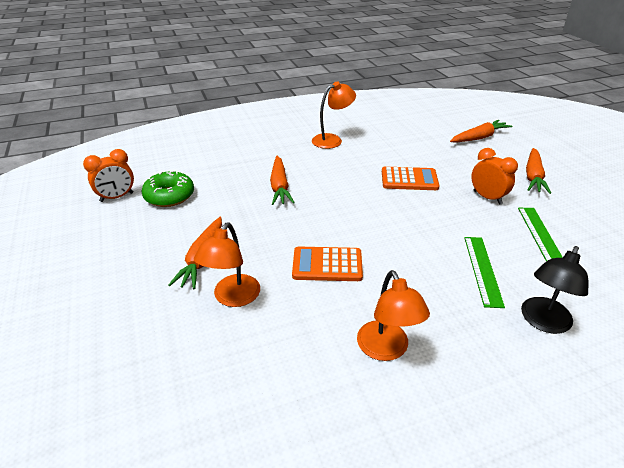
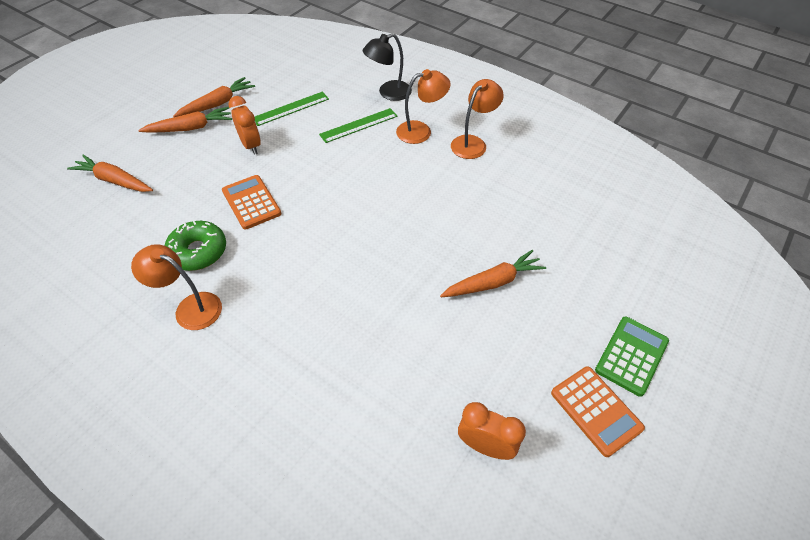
camera: 125 degrees left, 15 degrees up
(49, 294) = (631, 356): none -> green calculator
(169, 196) = (437, 388): green donut -> green donut (198, 251)
(232, 298) = (509, 234): orange lamp -> orange lamp (421, 131)
(279, 186) = (338, 296): orange carrot -> orange carrot (217, 104)
(327, 265) = (426, 201): orange calculator -> orange calculator (596, 410)
(487, 197) = (251, 145): orange clock -> orange clock turned 135 degrees clockwise
(543, 322) = (388, 93): black lamp -> black lamp turned 150 degrees clockwise

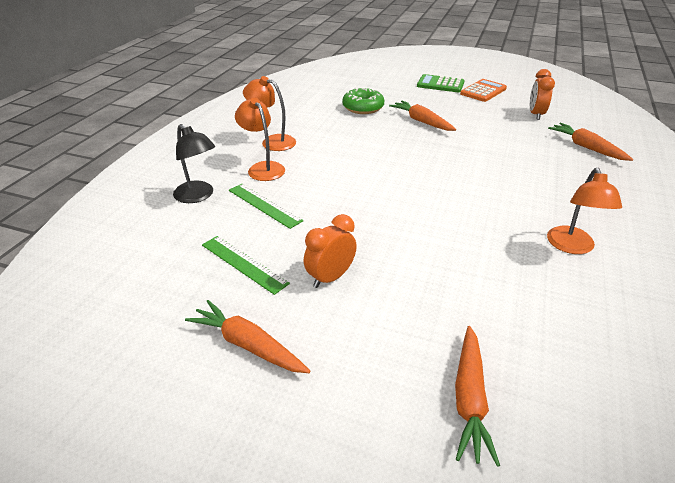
camera: 105 degrees left, 15 degrees down
(191, 128) = (316, 355): orange carrot -> orange carrot (586, 147)
(198, 251) = (512, 264): green donut -> green donut (363, 108)
(251, 202) = (422, 248): orange calculator -> none

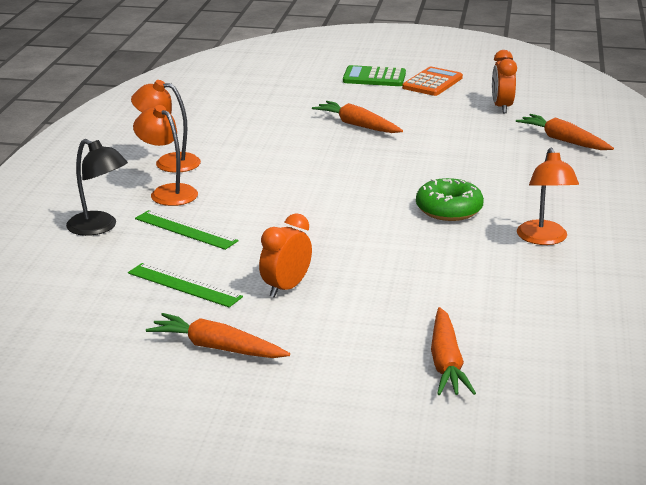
camera: 10 degrees left, 10 degrees down
(363, 108) = (276, 114): green donut -> green donut (449, 209)

